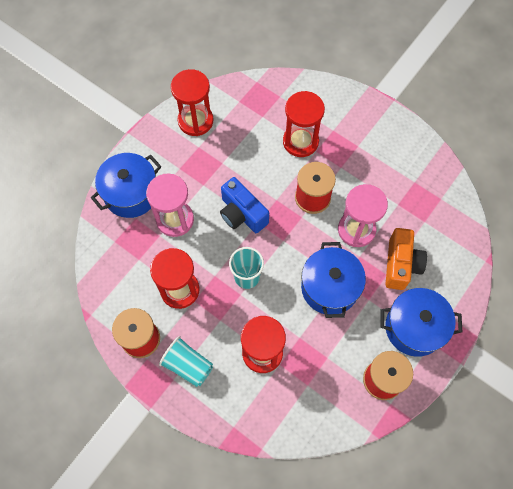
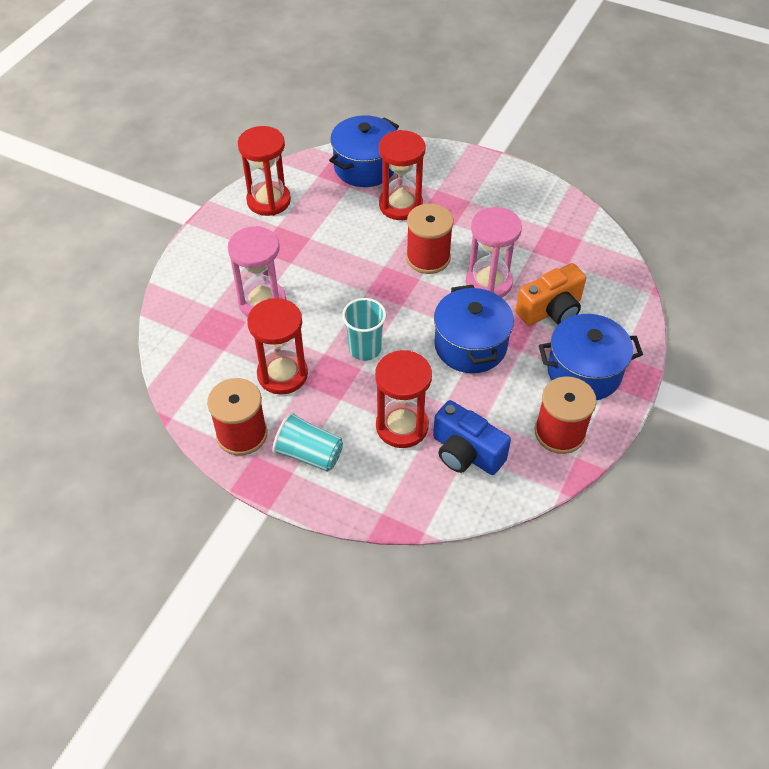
camera: 10 degrees left, 15 degrees down
(131, 193) = (202, 283): blue pot -> blue pot (365, 167)
(242, 214) = (345, 285): blue camera -> blue camera (466, 453)
(400, 264) = (551, 310): orange camera -> orange camera turned 60 degrees clockwise

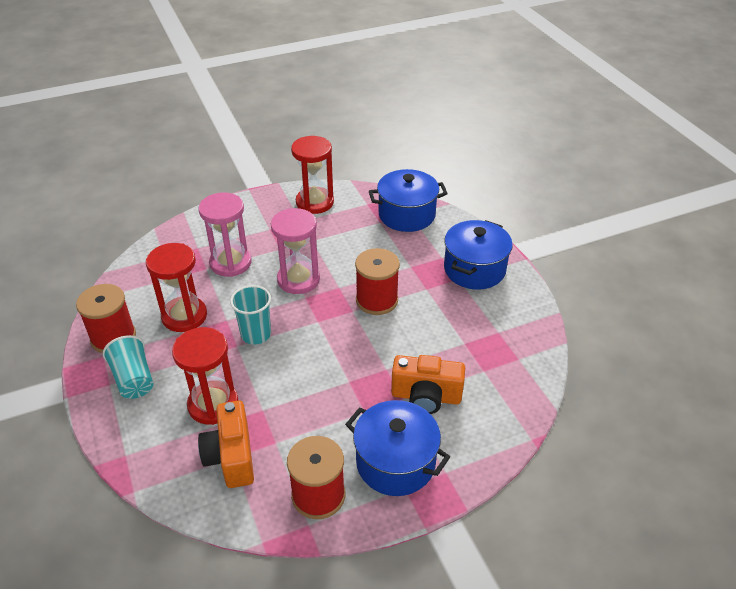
camera: 40 degrees right, 10 degrees down
(401, 205) = (401, 253): red hourglass -> none
(466, 453) = (231, 456): blue camera -> orange camera
(470, 345) = (331, 381): blue pot -> blue pot (474, 269)
(488, 283) = (401, 345): pink hourglass -> pink hourglass (298, 279)

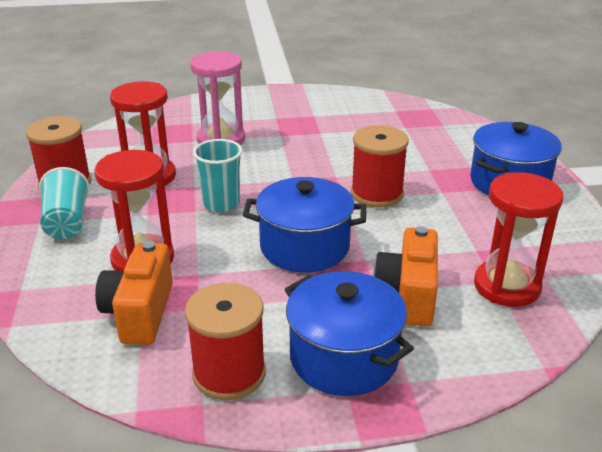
camera: 15 degrees right, 10 degrees down
(298, 279) = (291, 163): pink hourglass -> none
(314, 202) = (335, 102): red hourglass -> red hourglass (506, 286)
(406, 215) = (439, 125): blue pot -> blue pot (304, 247)
(426, 396) = (408, 295): orange camera -> orange camera turned 75 degrees clockwise

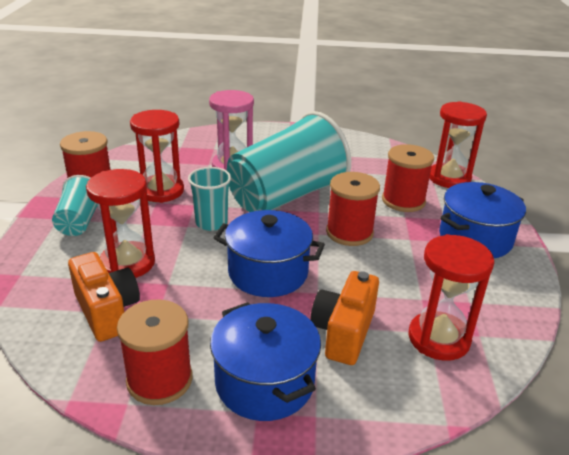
camera: 10 degrees right, 0 degrees up
(140, 313) = (106, 311): orange camera -> orange camera turned 135 degrees clockwise
(294, 165) = (286, 196): none -> turquoise cup
(422, 153) = (403, 201): none -> red spool
(461, 124) = (449, 178): none -> red hourglass

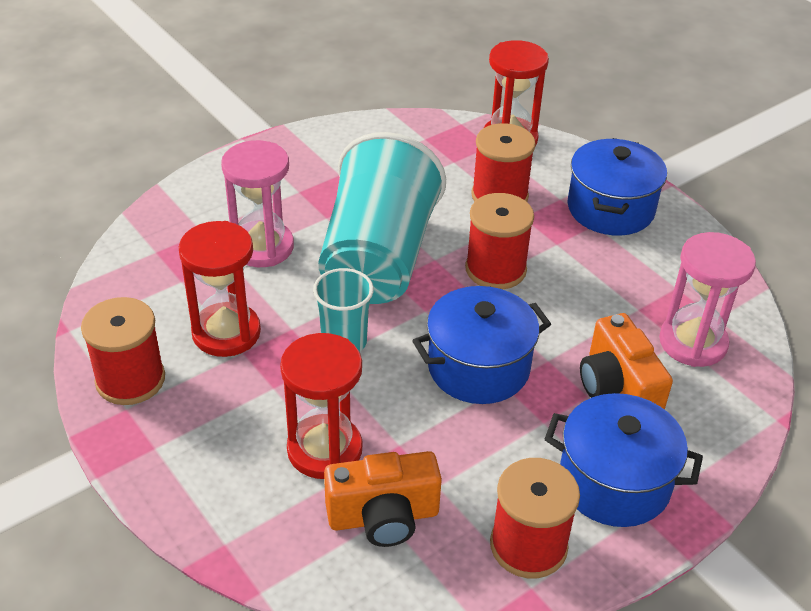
camera: 40 degrees left, 10 degrees up
(79, 221) = (189, 435): turquoise cup -> none
(106, 311) = (383, 517): orange camera -> orange camera turned 150 degrees clockwise
(439, 338) = (693, 342): red hourglass -> pink hourglass

